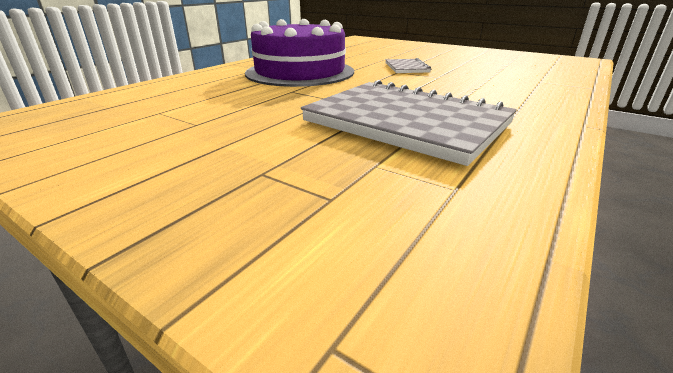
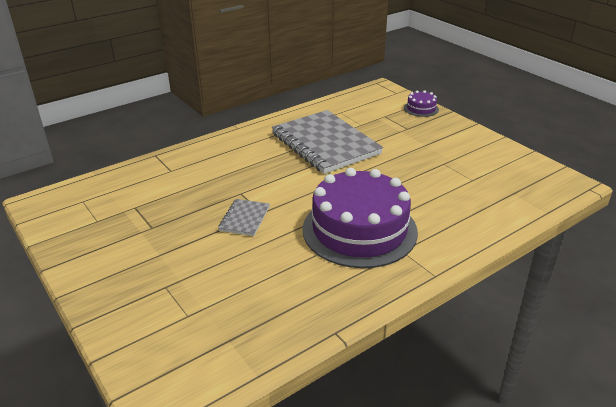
camera: 160 degrees left, 5 degrees up
(214, 252) = (421, 108): none -> purple cake

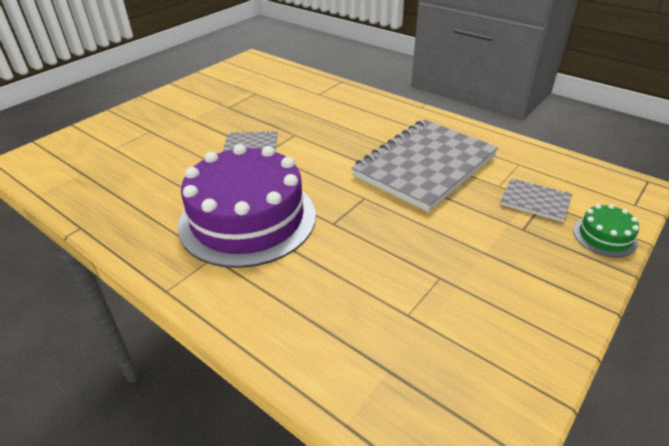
camera: 75 degrees right, 5 degrees up
(382, 118) = (535, 201): none -> grey notebook
(421, 108) = (604, 236): purple cake -> green cake

